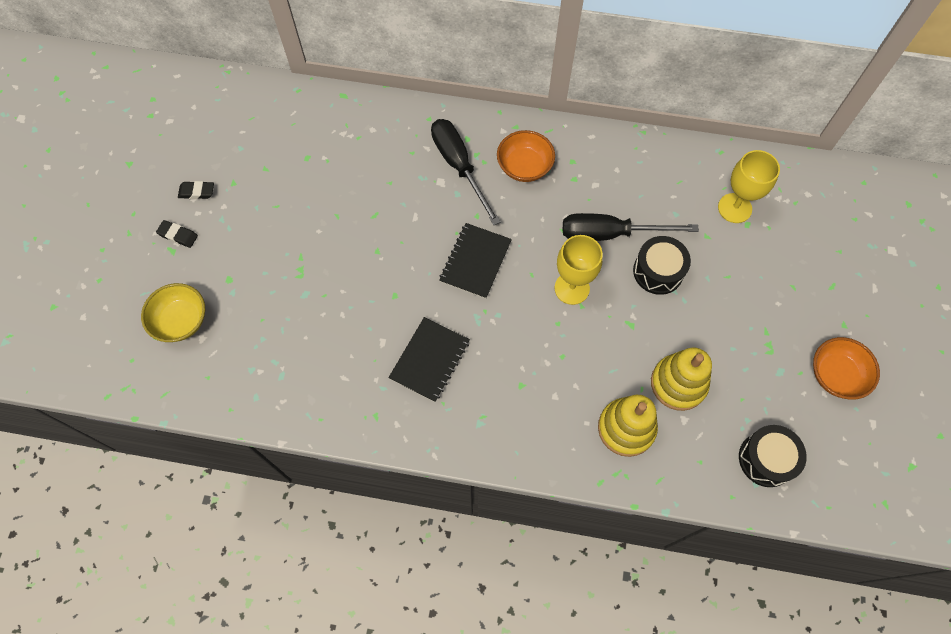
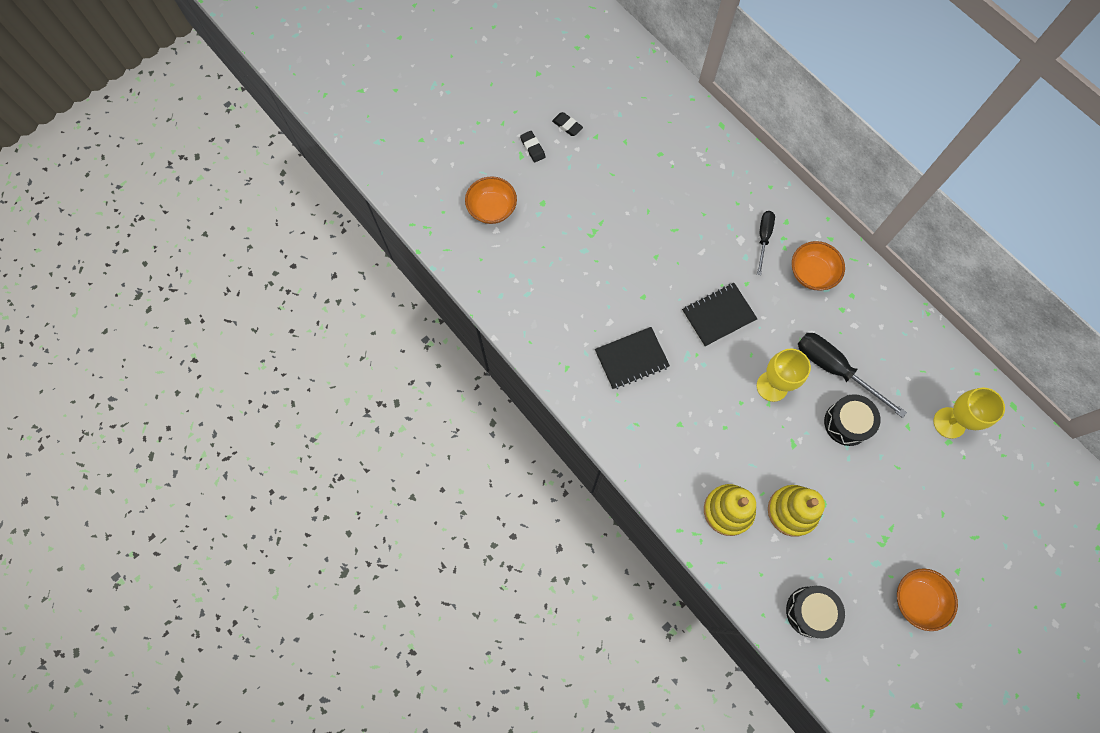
camera: 40 degrees right, 5 degrees up
(181, 321) = (492, 208): yellow bowl -> orange bowl
(459, 166) = (763, 238): black screwdriver -> black screwdriver, size x0.60

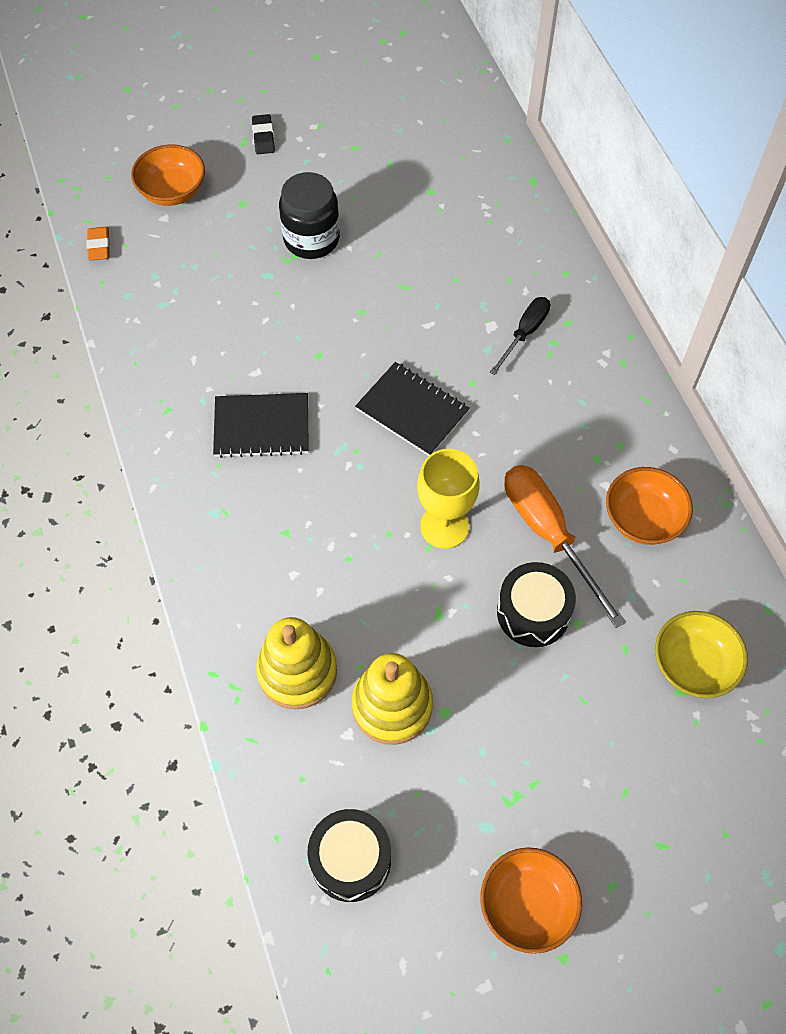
camera: 20 degrees right, 10 degrees down
(464, 266) = (99, 246): none -> orange eraser
(567, 125) = (322, 124): black eraser -> none
(600, 214) = (311, 239): none -> black jar
(718, 315) = (412, 410): black notebook -> black notebook turned 45 degrees clockwise
(812, 273) = (574, 398): orange bowl -> orange bowl (643, 519)
(835, 369) = (549, 534): black screwdriver -> orange screwdriver
(949, 423) = (693, 665): yellow goblet -> yellow bowl

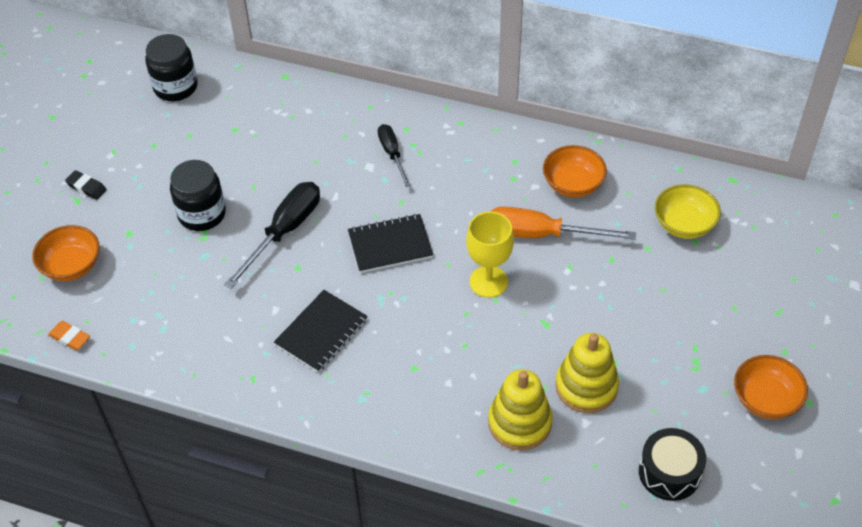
camera: 50 degrees left, 10 degrees down
(349, 315) = (284, 232): none -> black screwdriver
(435, 112) = (175, 87): none -> black jar
(533, 612) = (586, 276): black drum -> none

